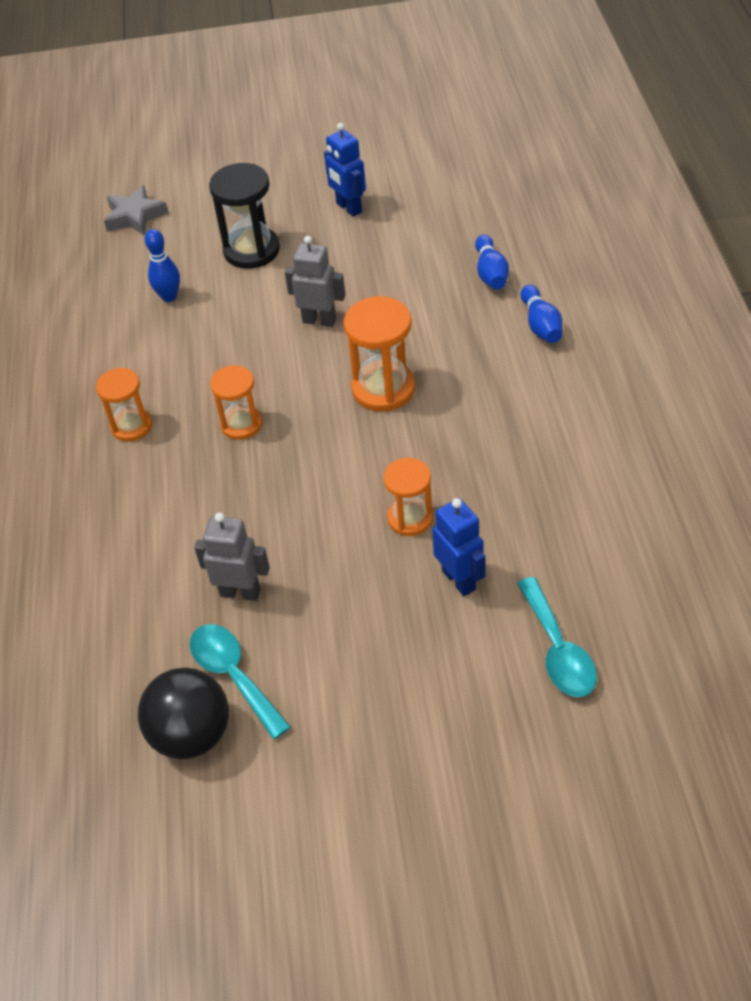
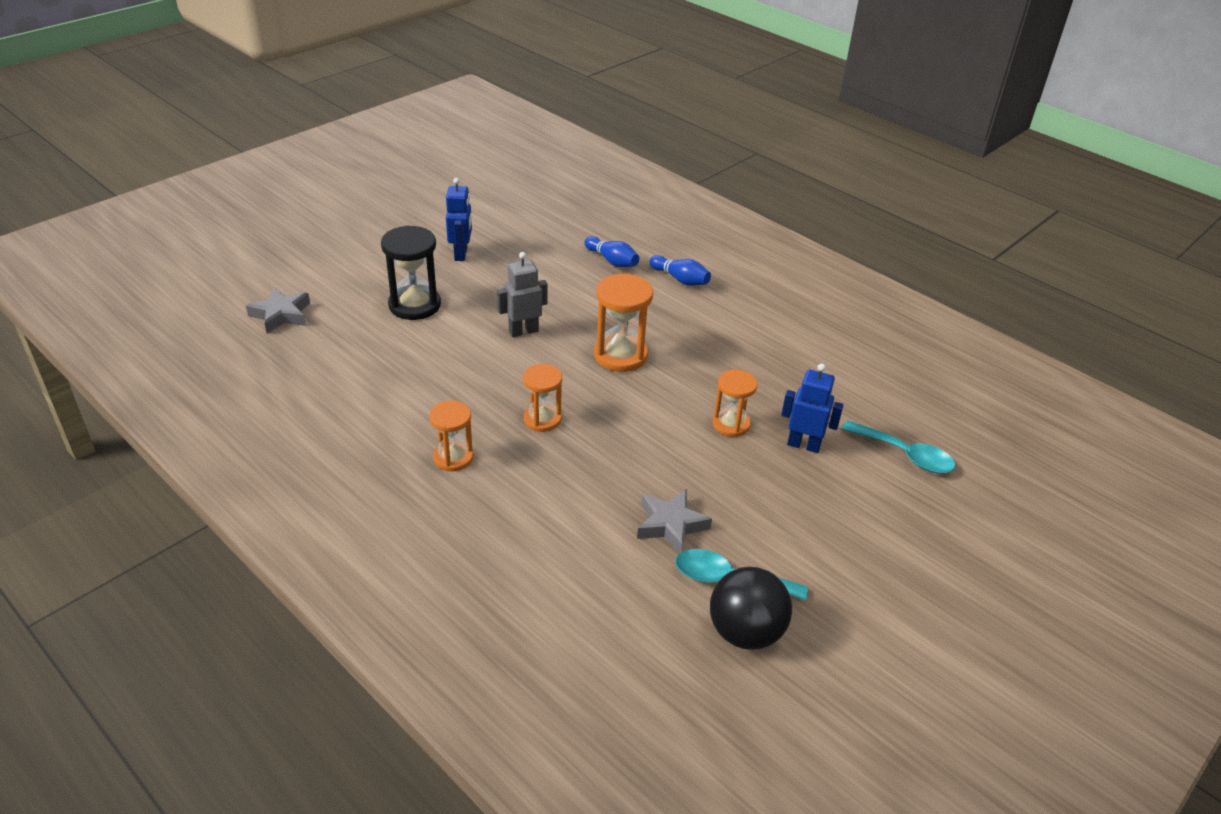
camera: 45 degrees left, 10 degrees down
(169, 297) = (380, 359): blue bowling pin -> none
(240, 592) = (671, 525): grey robot -> grey star
(348, 208) = (461, 254): blue robot -> blue robot turned 105 degrees counterclockwise

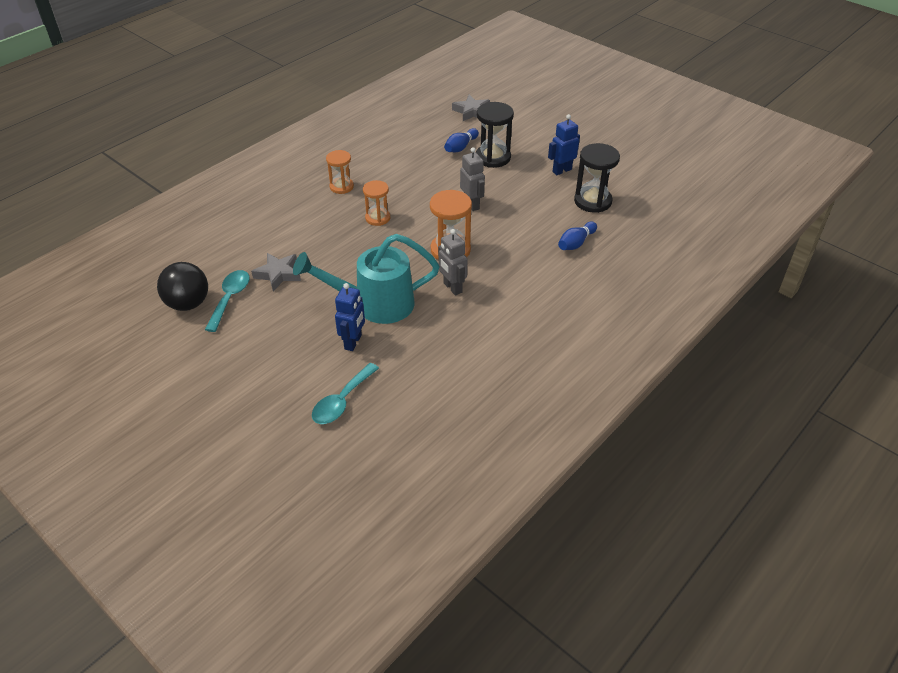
camera: 90 degrees right, 5 degrees up
(461, 254) = (562, 170): blue robot -> blue robot turned 150 degrees clockwise
(532, 240) = (592, 201): none -> black hourglass
(680, 279) = (559, 281): blue bowling pin -> blue bowling pin (461, 147)
(695, 358) = (452, 288): none -> grey robot
(731, 424) = (375, 304): orange hourglass -> turquoise watering can

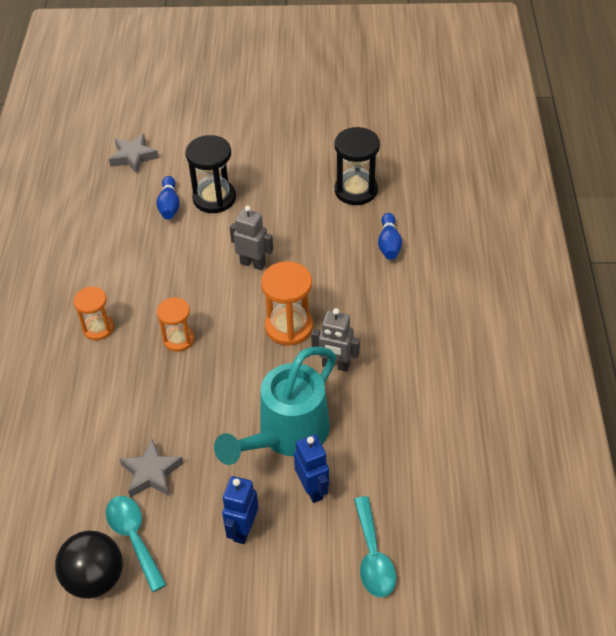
camera: 40 degrees left, 5 degrees up
(562, 170) = (293, 173): blue robot -> blue robot (243, 529)

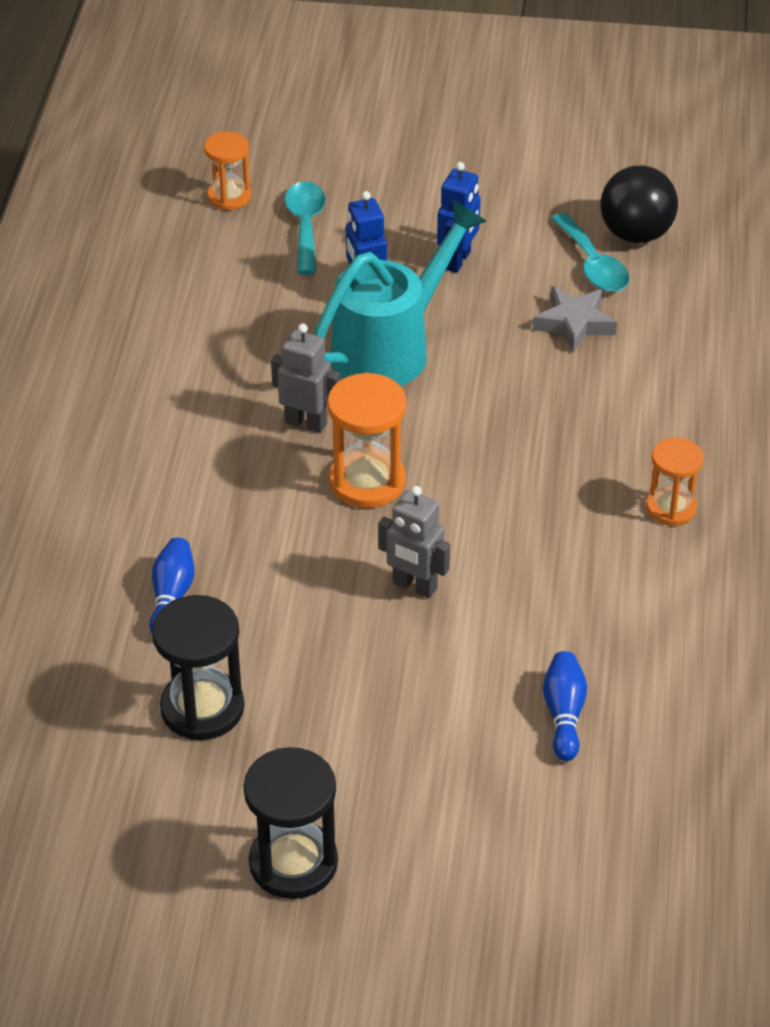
camera: 175 degrees left, 5 degrees down
(133, 157) = (644, 835): grey star -> none
(178, 339) = (541, 480): orange hourglass -> orange hourglass (229, 197)
(214, 198) = (477, 720): black hourglass -> black hourglass (293, 863)

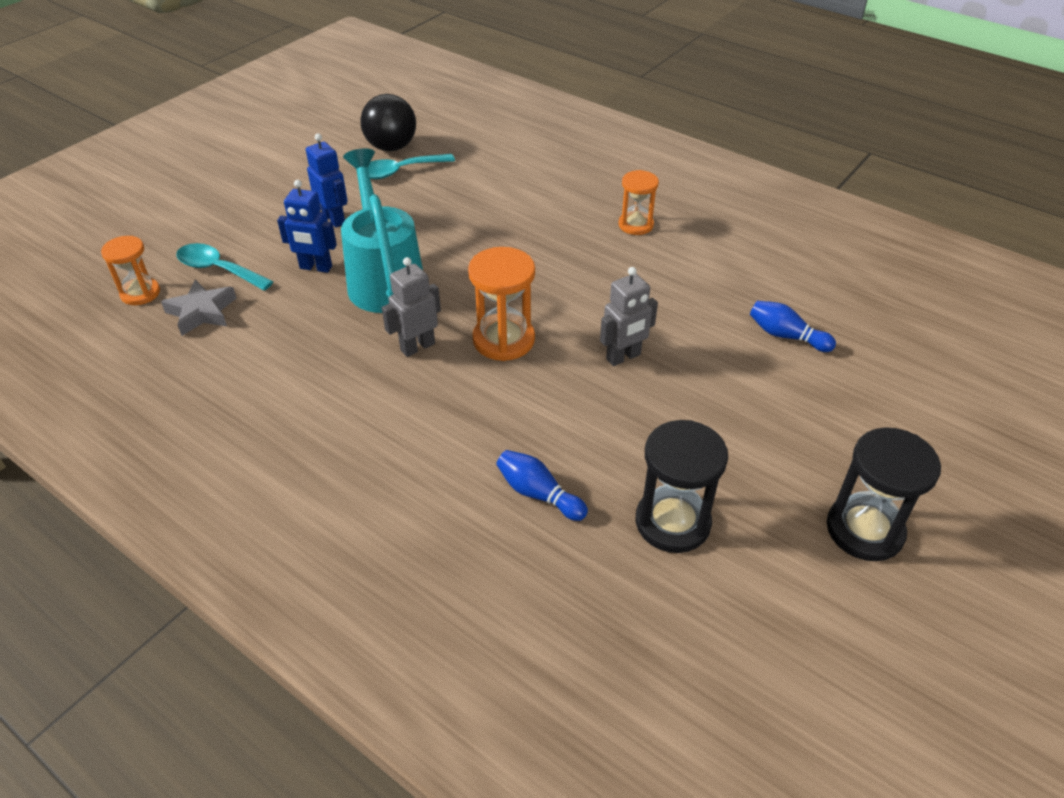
camera: 60 degrees left, 0 degrees up
(574, 323) = (443, 198): grey star -> grey star (202, 312)
(593, 265) = (399, 171): turquoise spoon -> turquoise spoon turned 150 degrees clockwise

